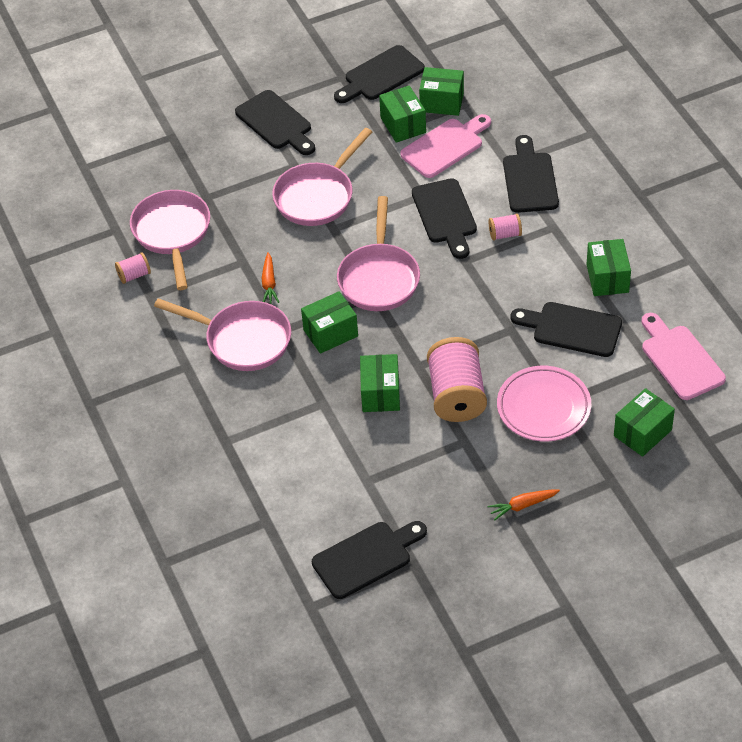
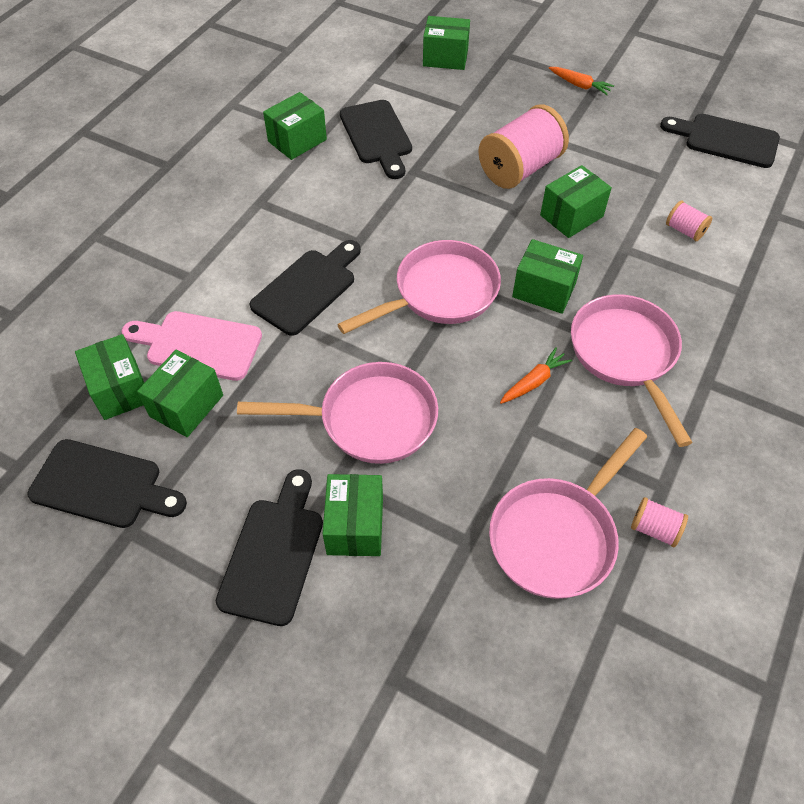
camera: 130 degrees left, 5 degrees up
(259, 159) = (355, 526): none -> green box
(505, 234) = (298, 230): pink spool -> pink spool (685, 230)
(529, 179) = (202, 250): black cutting board -> none
(543, 407) = (477, 115): pink plate -> none
(680, 359) = (352, 68): pink cutting board -> none

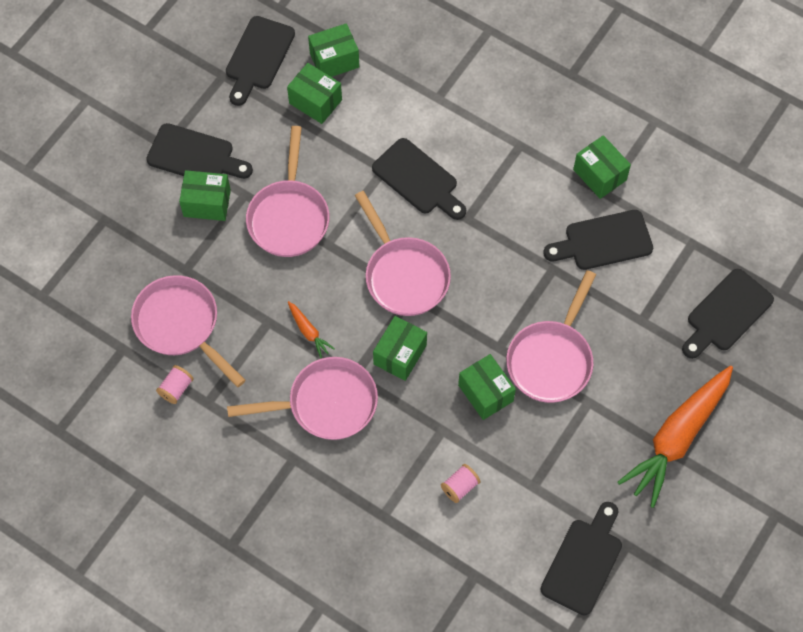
camera: 95 degrees right, 10 degrees up
(198, 345) = (369, 106): pink cutting board -> none
(445, 58) = (726, 314): green box -> black cutting board
(520, 168) = (551, 359): pink spool -> pink pan
(579, 85) = (677, 438): orange carrot -> orange carrot, size x2.39

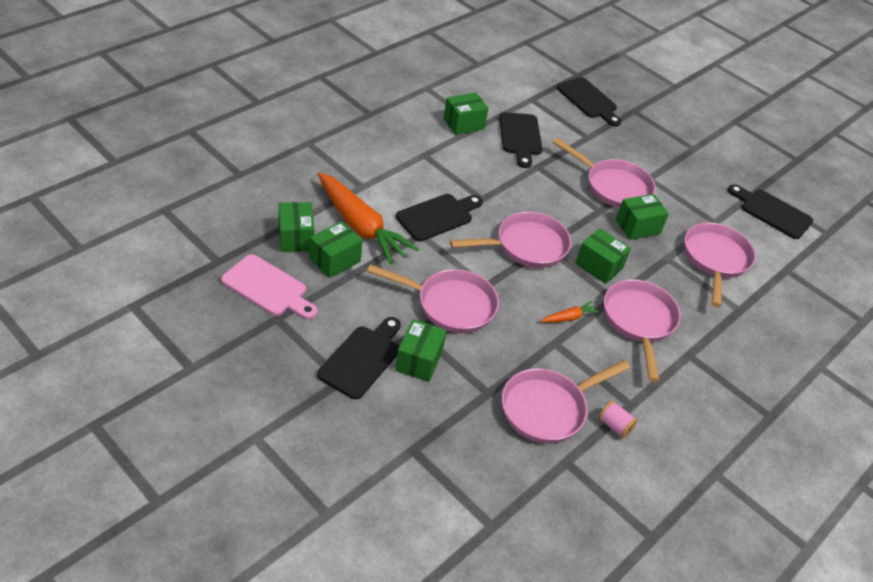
camera: 85 degrees left, 20 degrees down
(258, 57) = (268, 288): black cutting board -> pink cutting board
(460, 487) = (715, 260): pink spool -> pink pan
(677, 438) = (679, 146): orange carrot -> orange carrot (360, 226)

